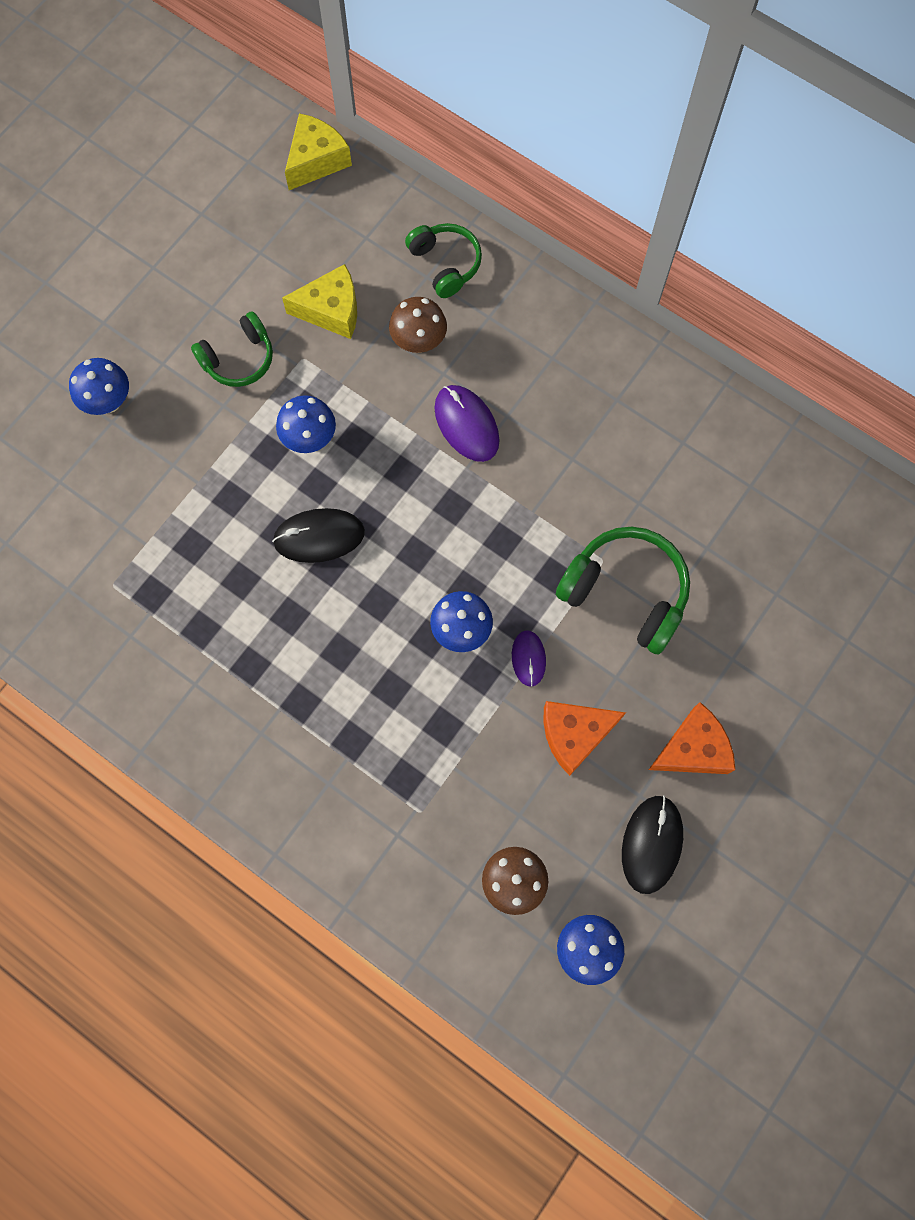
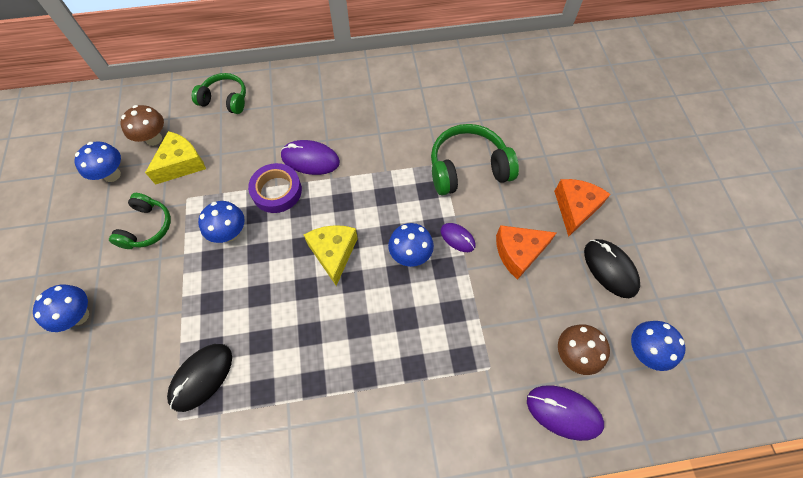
camera: 45 degrees left, 10 degrees down
(254, 263) = (112, 175): none -> blue mushroom
(316, 160) = (105, 104): yellow cheese -> yellow cheese (333, 253)
(319, 536) = (285, 277): black mouse -> black mouse (201, 377)
(397, 432) = (277, 191): none -> purple tape
(419, 342) = (246, 142): brown mushroom -> brown mushroom (154, 139)
(444, 917) = (563, 412): none -> purple mouse
(574, 734) = (518, 253): orange cheese -> orange cheese turned 45 degrees clockwise

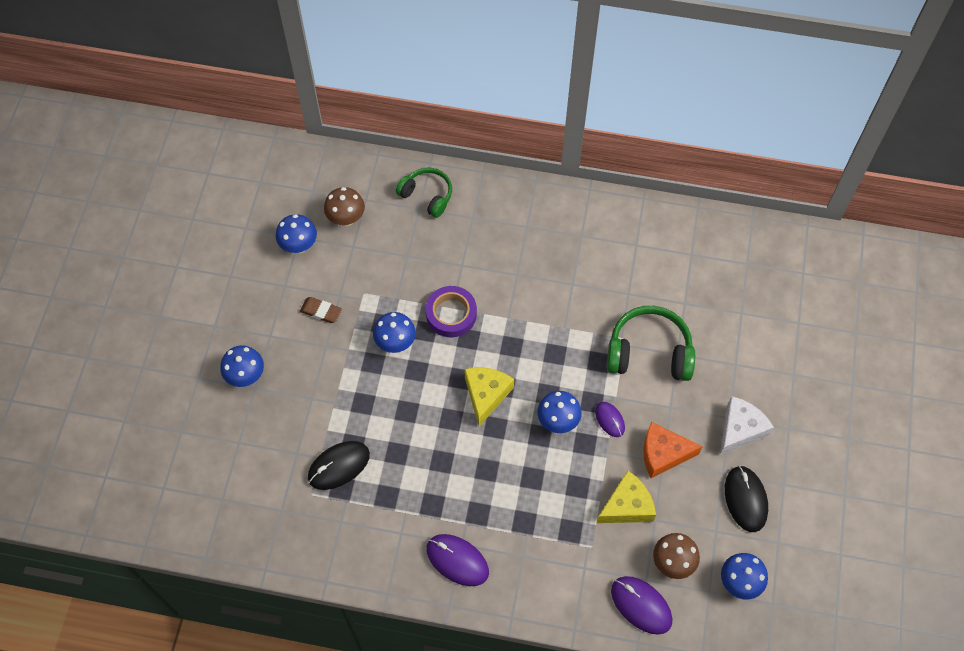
camera: 20 degrees right, 0 degrees up
(147, 227) = (321, 311): green headphones -> brown eraser
(181, 164) = (367, 255): yellow cheese -> yellow cheese (627, 506)
(310, 159) = (494, 291): purple mouse -> purple mouse (457, 560)
(575, 208) = (740, 429): orange cheese -> white cheese

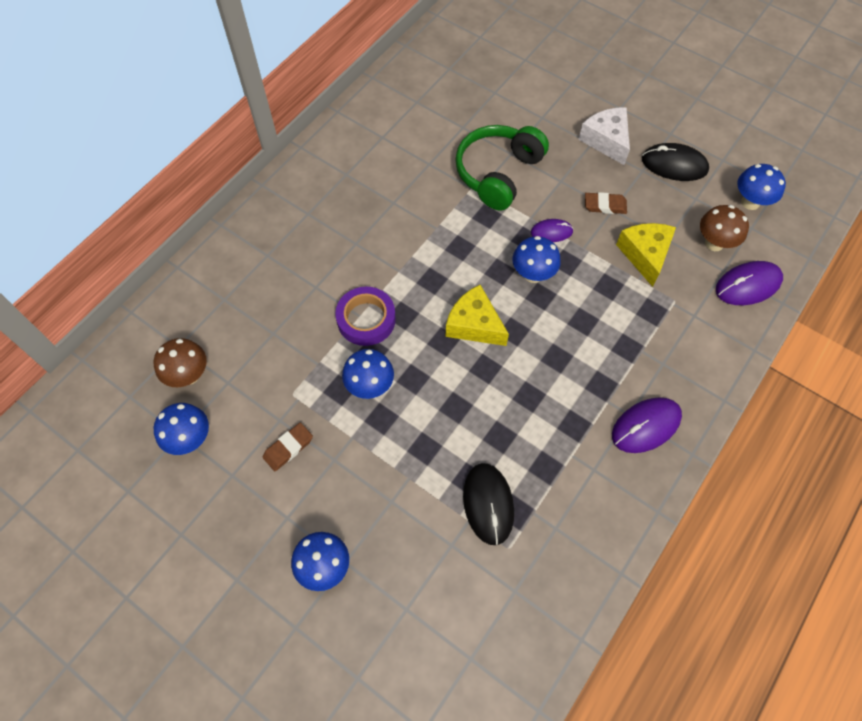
camera: 65 degrees left, 0 degrees up
(427, 195) = (214, 285): green headphones -> none
(663, 454) = (605, 205): orange cheese -> brown eraser

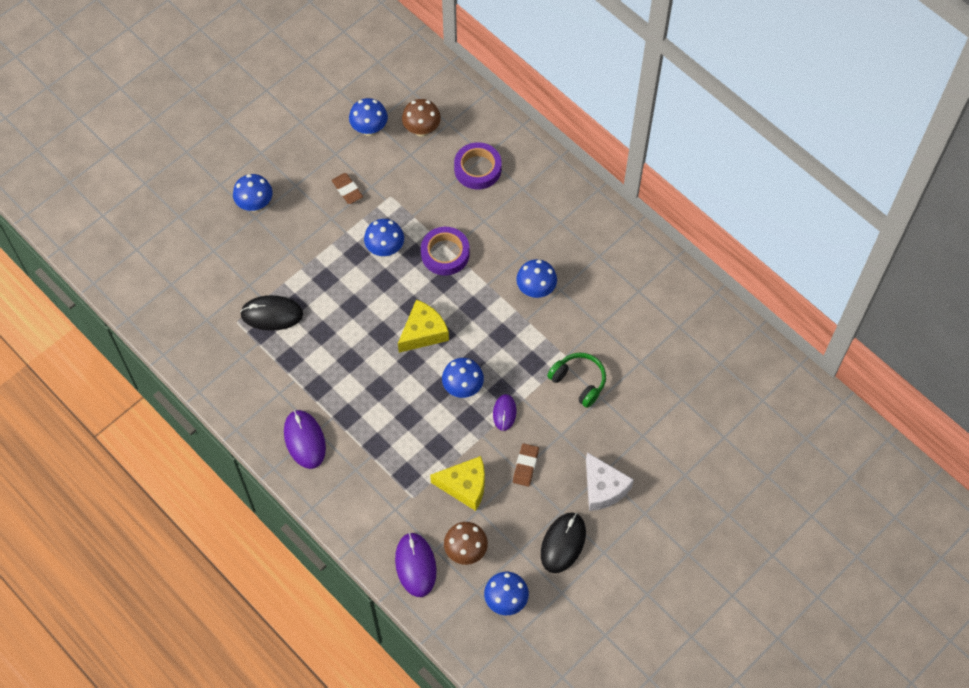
camera: 100 degrees right, 0 degrees up
(243, 304) = (477, 169): none -> purple tape
(397, 224) = (536, 290): none -> blue mushroom
(498, 173) = (579, 381): green headphones -> green headphones, size x0.64
(606, 140) = (603, 488): white cheese -> white cheese turned 75 degrees clockwise

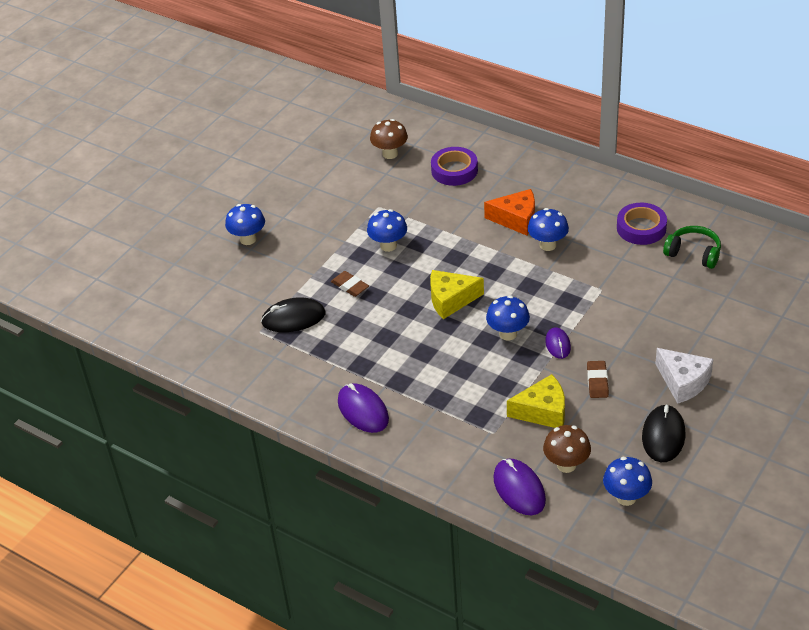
camera: 10 degrees left, 20 degrees down
(347, 190) = (335, 210): brown eraser -> brown eraser (350, 286)
(369, 129) = (340, 163): blue mushroom -> none
(423, 332) = (451, 300): yellow cheese -> yellow cheese turned 135 degrees counterclockwise
(445, 254) = (448, 237): purple tape -> purple tape (641, 228)
(517, 249) = (516, 219): none -> orange cheese
(579, 381) = (620, 304): green headphones -> green headphones (693, 253)

